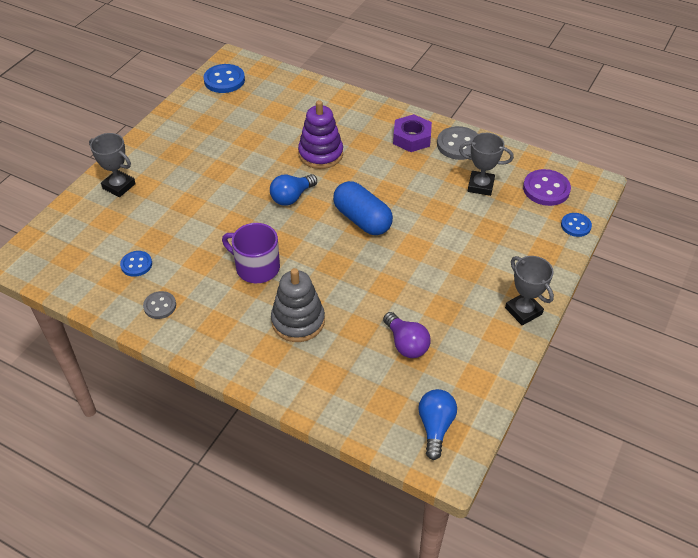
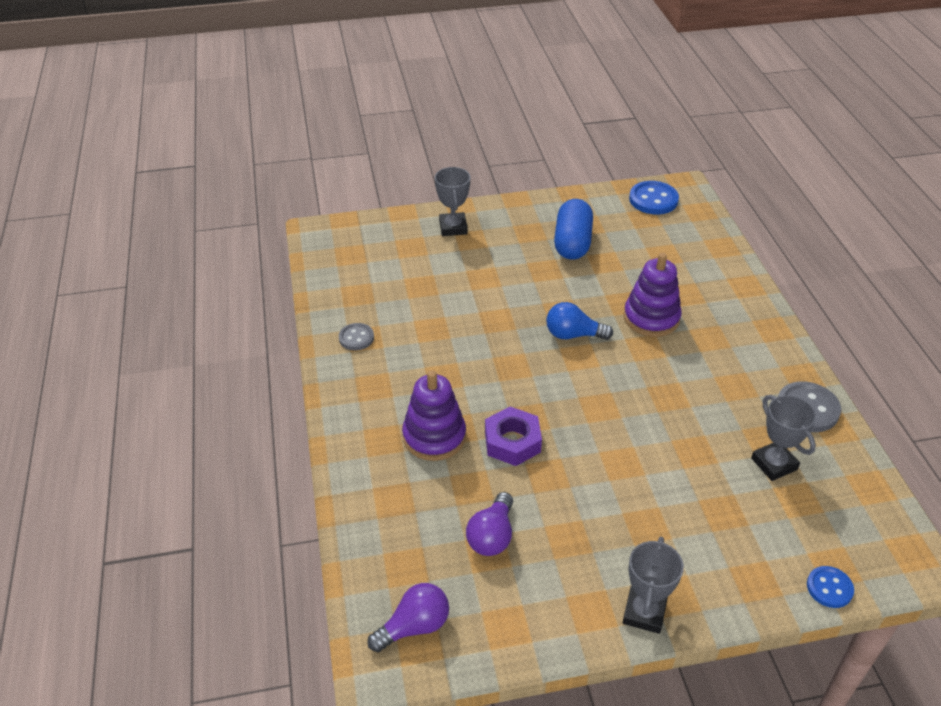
camera: 50 degrees right, 5 degrees down
(136, 264) = (384, 294): blue button -> none
(256, 267) = (464, 368): purple mug -> none
(298, 321) = (434, 437): grey stacking toy -> purple stacking toy
(362, 219) = (608, 401): blue capsule -> blue capsule (572, 243)
(412, 138) = (764, 367): purple nut -> purple nut (512, 442)
(435, 427) = (414, 626): blue light bulb -> purple light bulb
(546, 189) = (848, 525): purple button -> none

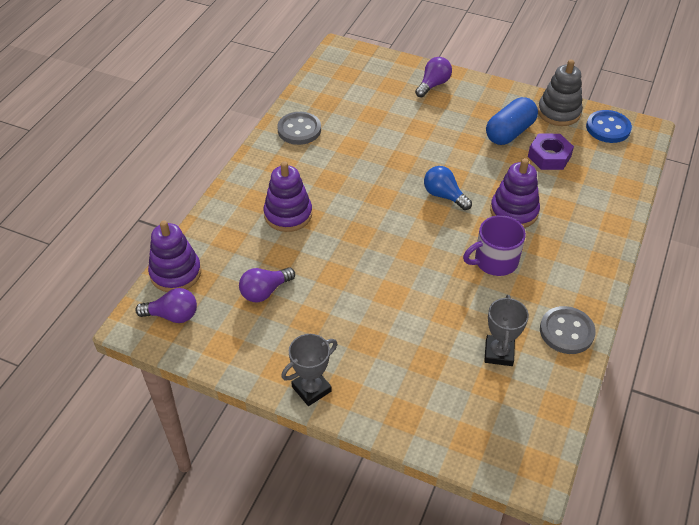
camera: 35 degrees right, 5 degrees up
(356, 338) = (299, 130): grey button -> grey button, size x1.62
(369, 574) = (175, 273): none -> purple stacking toy
(453, 227) = (433, 85): grey trophy -> purple light bulb
(512, 442) = (333, 243): purple nut -> purple nut (549, 156)
(597, 204) = (558, 112): none -> grey stacking toy
(682, 375) = (495, 261): none -> purple mug
(829, 588) = (450, 450): blue button -> none

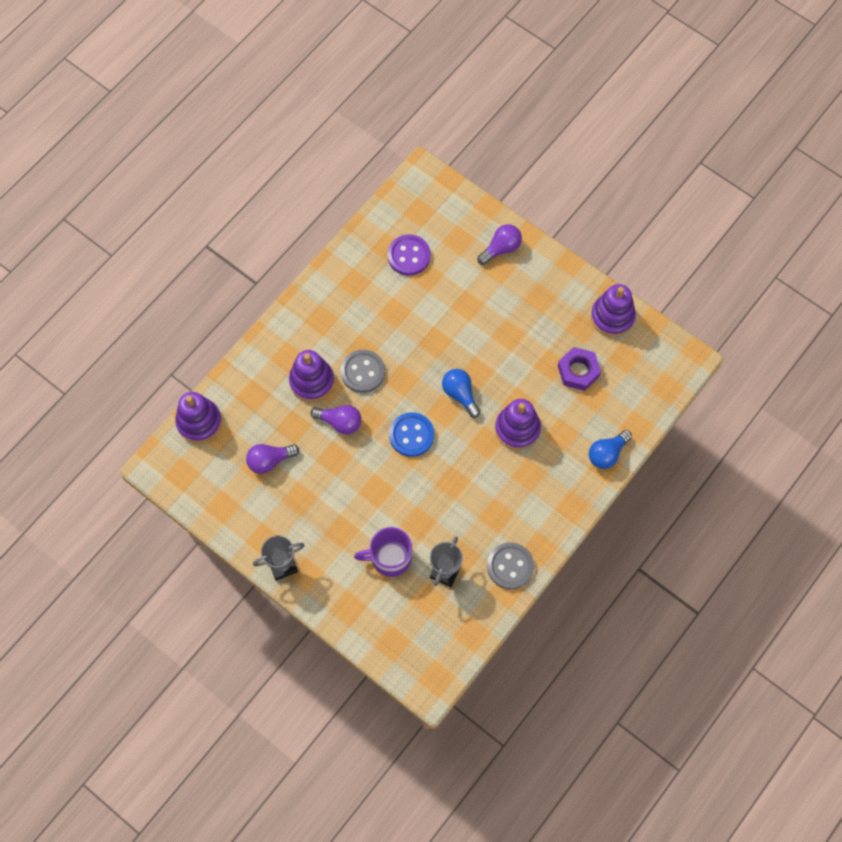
camera: 15 degrees right, 20 degrees up
(172, 315) = (188, 465): purple light bulb -> purple light bulb (340, 422)
(299, 130) = (350, 278): grey button -> grey button (363, 372)
(349, 104) = (409, 256): none -> purple button
(495, 261) = (478, 479): purple mug -> purple mug (390, 557)
(509, 132) = (552, 331): blue capsule -> none
(558, 112) = (612, 317): grey stacking toy -> purple stacking toy
(608, 128) = (652, 349): blue button -> blue button (411, 435)
(612, 213) = (607, 454): none -> blue light bulb

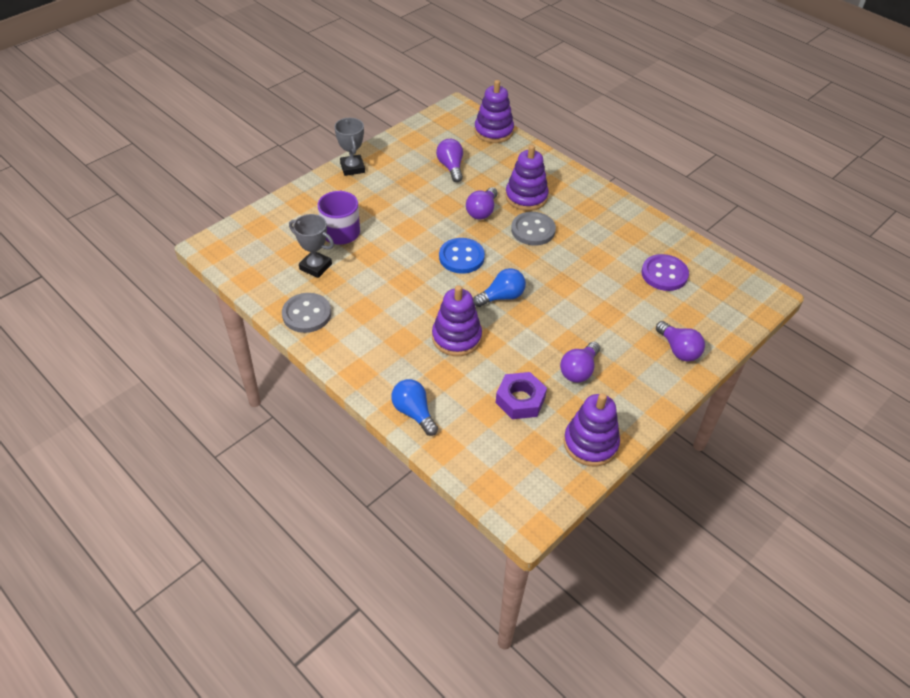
camera: 95 degrees right, 20 degrees down
(538, 326) = (579, 370): none -> purple light bulb

